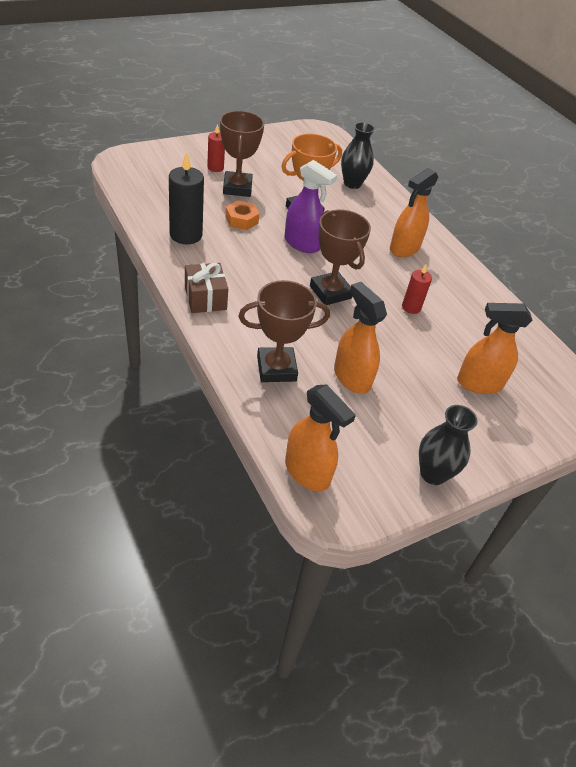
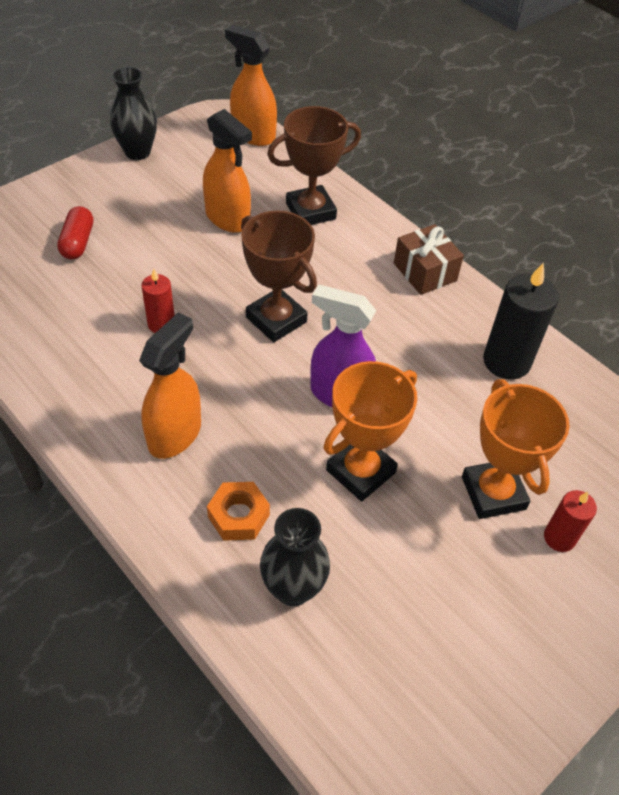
camera: 170 degrees right, 5 degrees up
(237, 188) = (493, 493): brown trophy -> orange trophy
(241, 220) = (448, 416): orange nut -> orange nut (238, 515)
(479, 383) = (78, 242): orange spray bottle -> red capsule

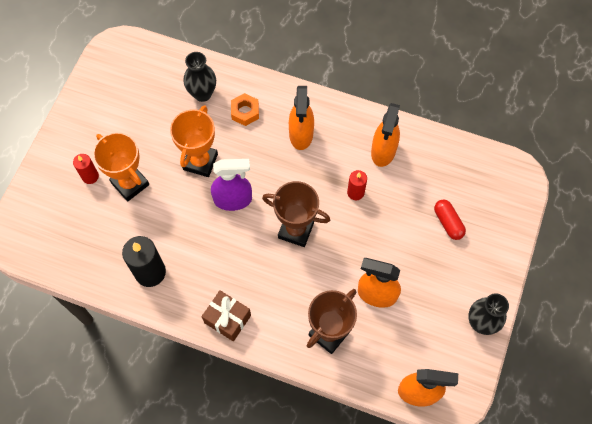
camera: 155 degrees right, 15 degrees up
(77, 354) = (383, 151): none -> orange spray bottle

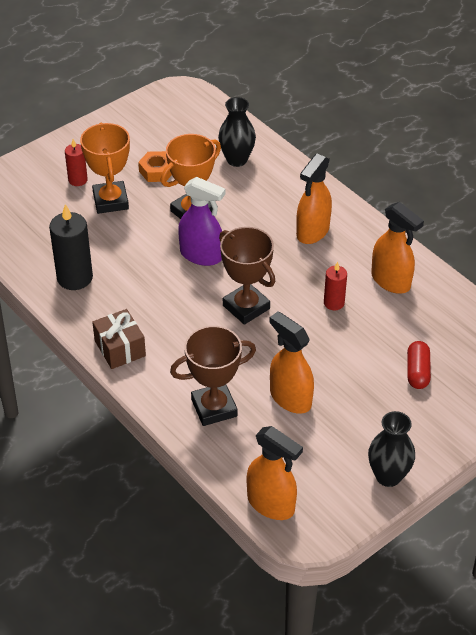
camera: 30 degrees right, 20 degrees down
(245, 112) = (268, 190): orange nut -> orange nut (157, 171)
(383, 151) = (391, 281): orange spray bottle -> orange spray bottle turned 90 degrees counterclockwise

